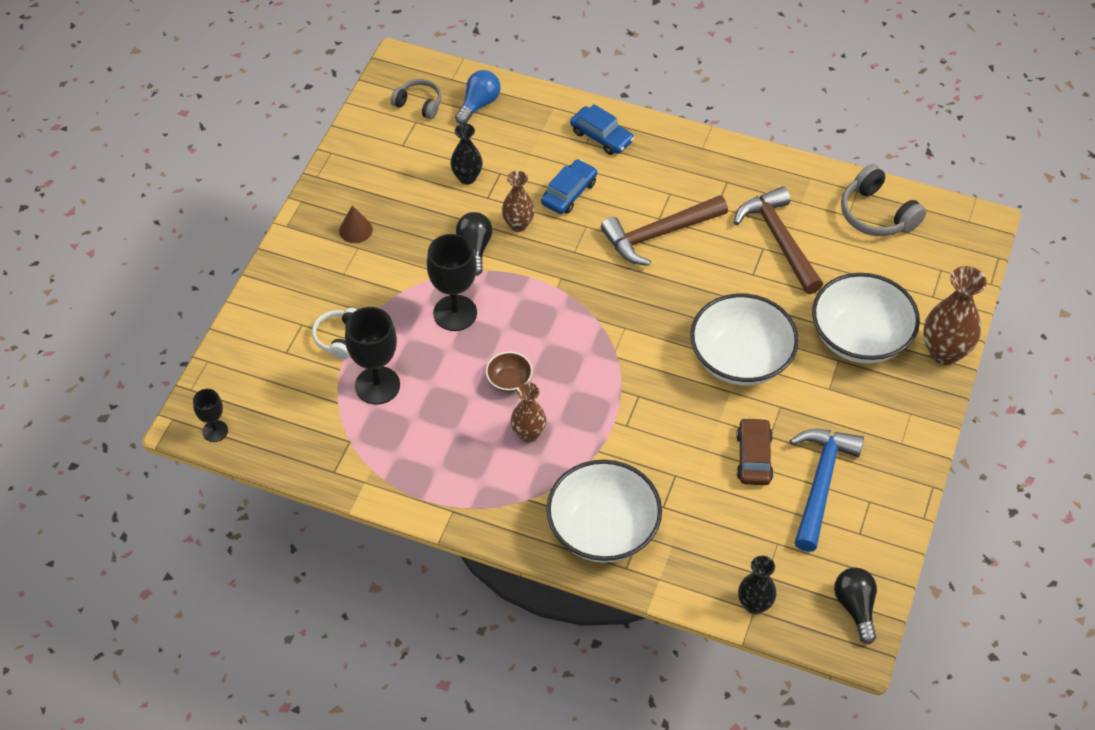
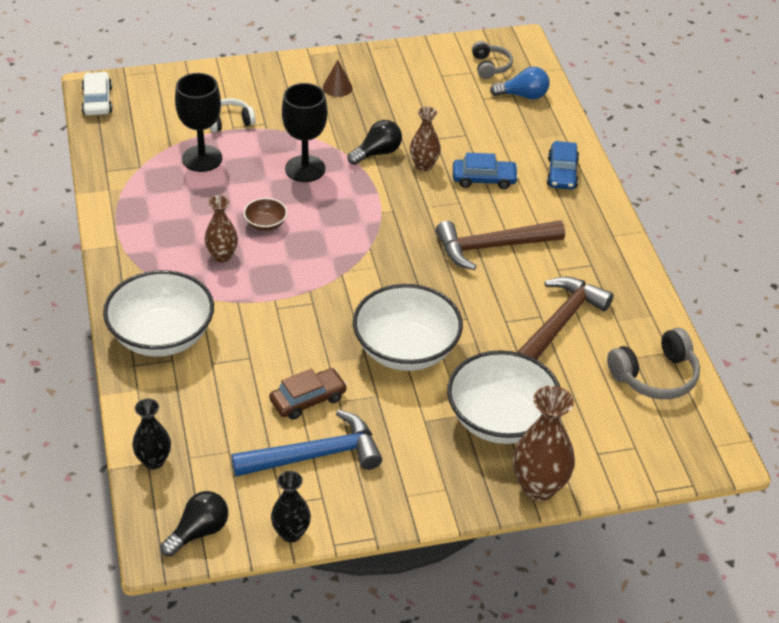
camera: 55 degrees right, 10 degrees down
(215, 431) = (97, 101): black goblet -> white car
(467, 177) = (444, 120): black vase -> black vase (291, 533)
(658, 234) = (492, 247): brown hammer -> brown hammer turned 45 degrees counterclockwise
(876, 214) = (655, 376): grey headphones -> grey headphones turned 135 degrees counterclockwise

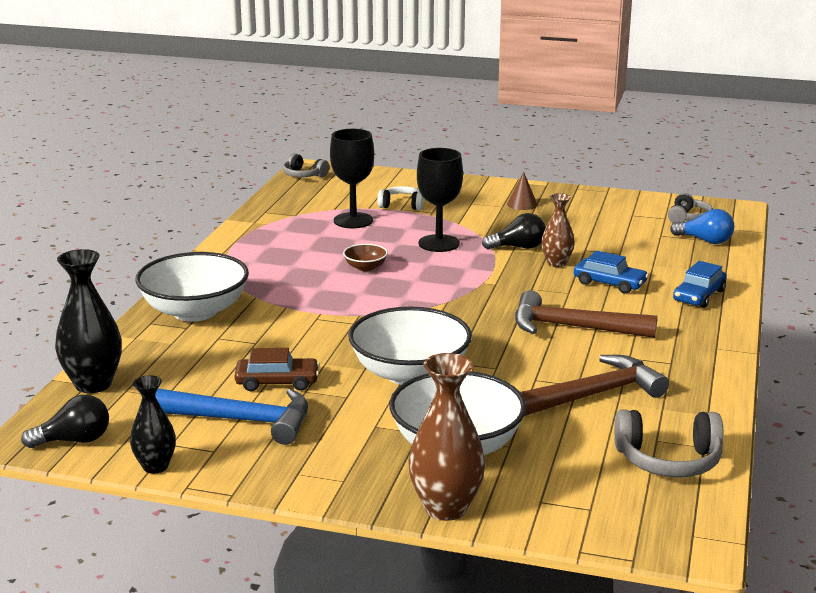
camera: 30 degrees right, 20 degrees down
(97, 101) = (303, 175): white car -> grey headphones
(153, 461) = (93, 384): black vase -> black vase, size x1.60
(222, 256) = (304, 277): brown vase -> none

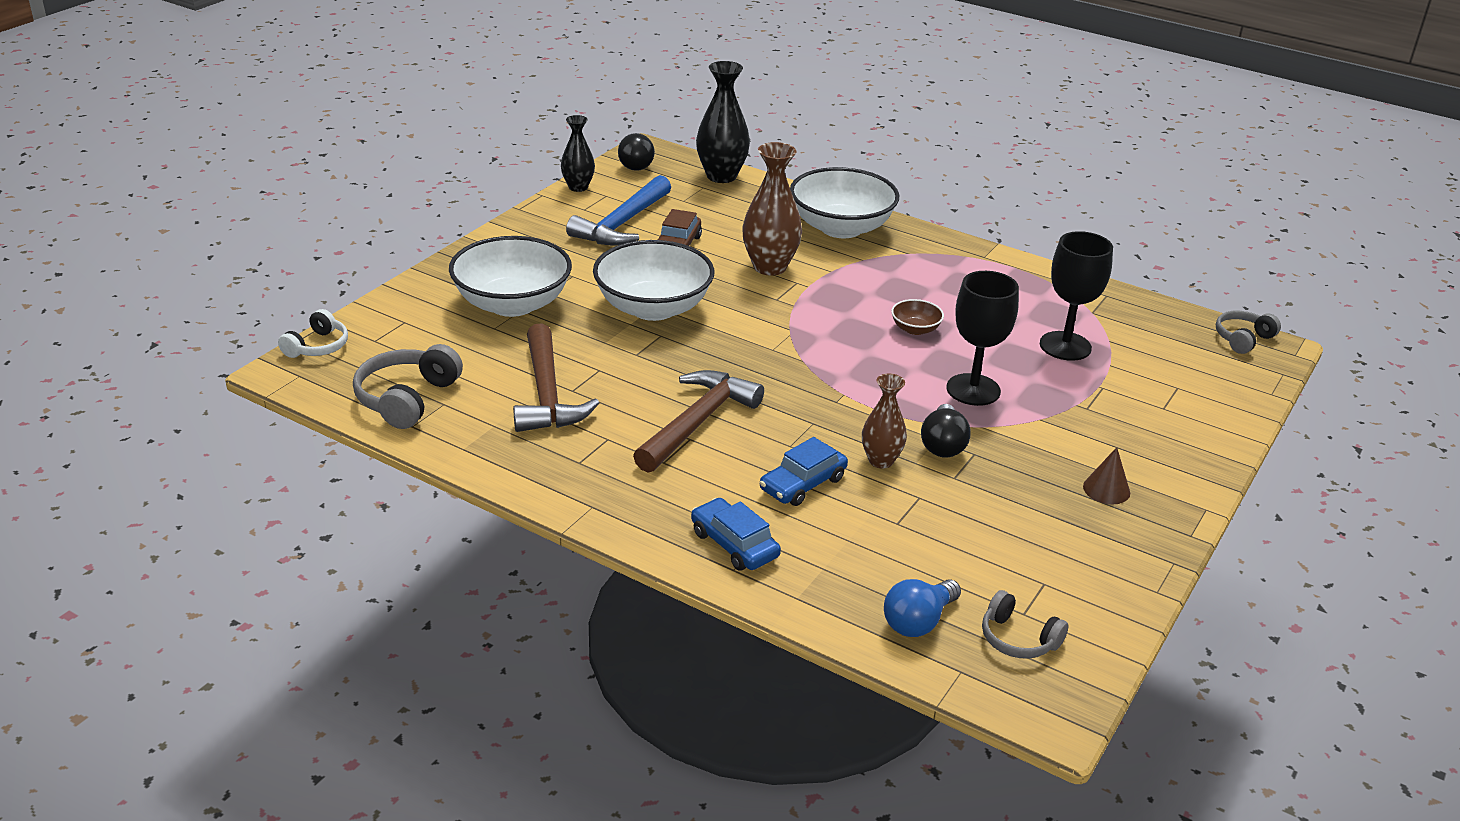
camera: 105 degrees right, 10 degrees up
(402, 205) = (1115, 390): white headphones -> white headphones (317, 346)
(446, 508) = (431, 281): brown vase -> brown vase (769, 267)

